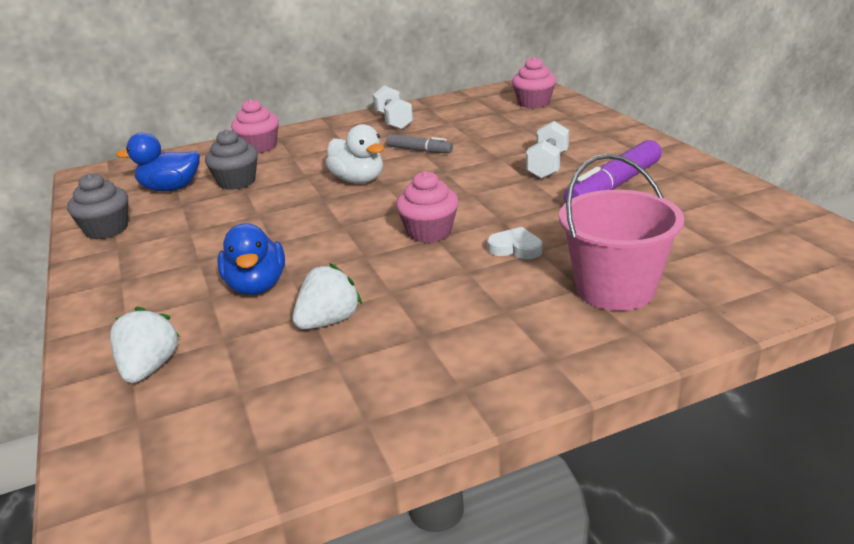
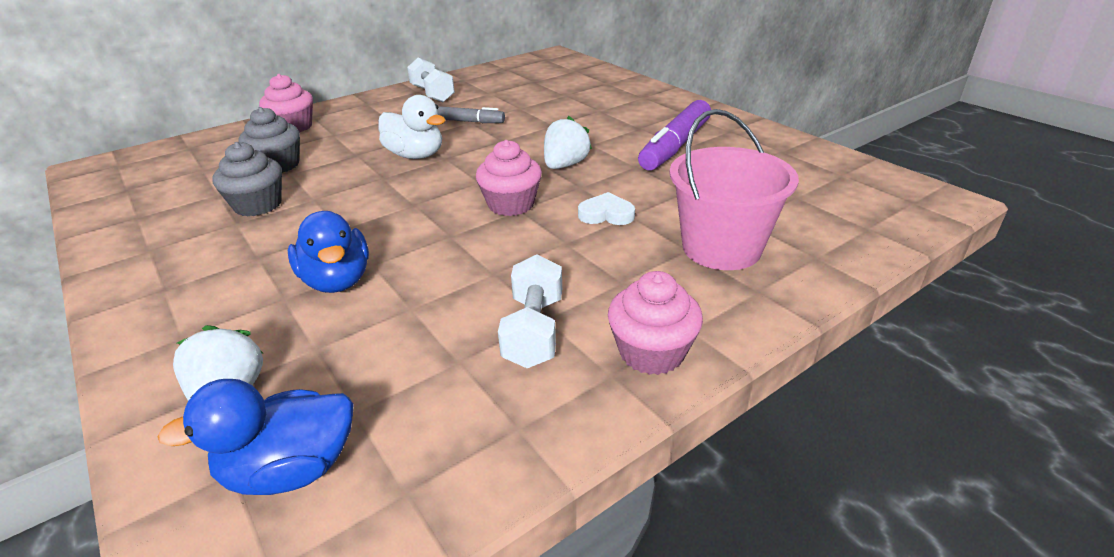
camera: 15 degrees left, 5 degrees up
(107, 229) = (130, 230): grey cupcake -> grey cupcake (258, 205)
(171, 188) = (200, 177): blue duck -> blue duck (291, 470)
(329, 321) = (435, 313): white strawberry -> white strawberry (565, 165)
(533, 103) = (566, 71): pink cupcake -> pink cupcake (651, 352)
(547, 166) = (604, 130): white dumbbell -> white dumbbell (534, 331)

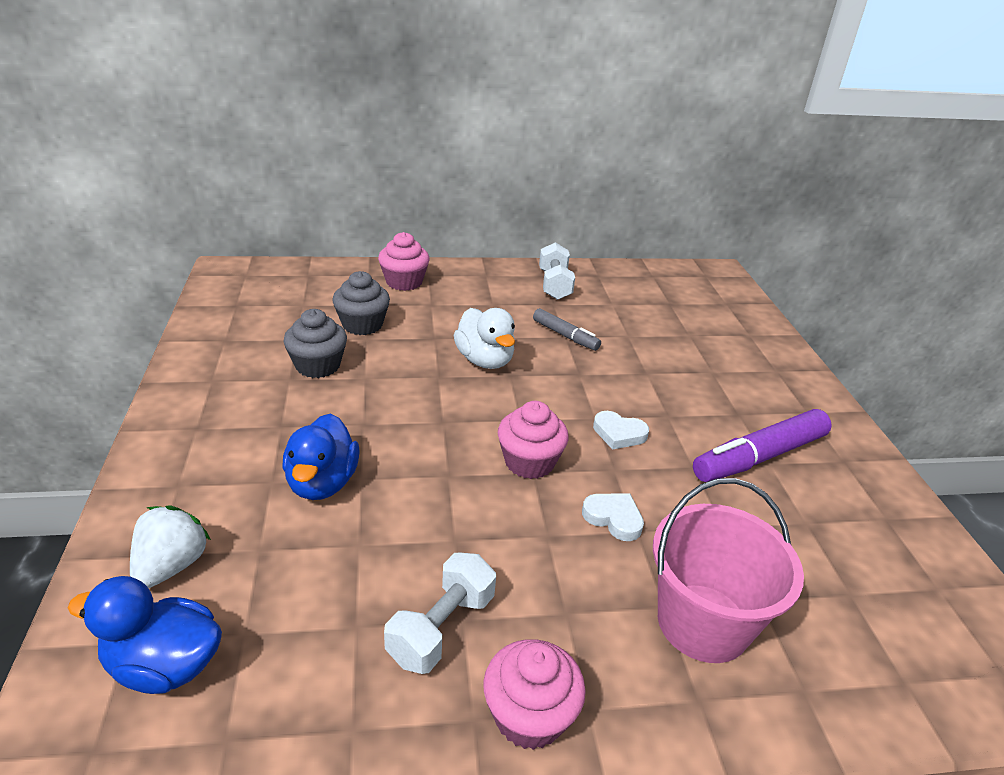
camera: 25 degrees right, 0 degrees up
(565, 165) = (619, 433): white strawberry -> white heart

